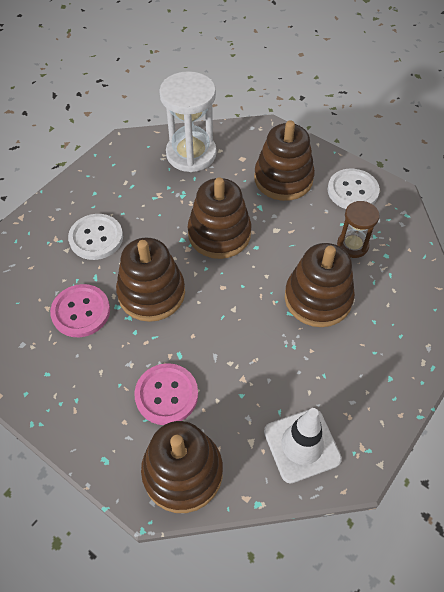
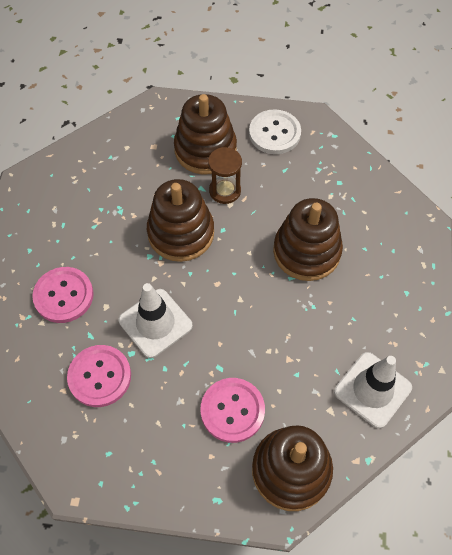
camera: 30 degrees left, 5 degrees up
(96, 238) = (63, 296): white button -> pink button
(151, 293) = (155, 323): brown stacking toy -> white traffic cone
(191, 154) = (101, 164): white hourglass -> none
(352, 245) = (306, 186): brown hourglass -> brown hourglass (225, 191)

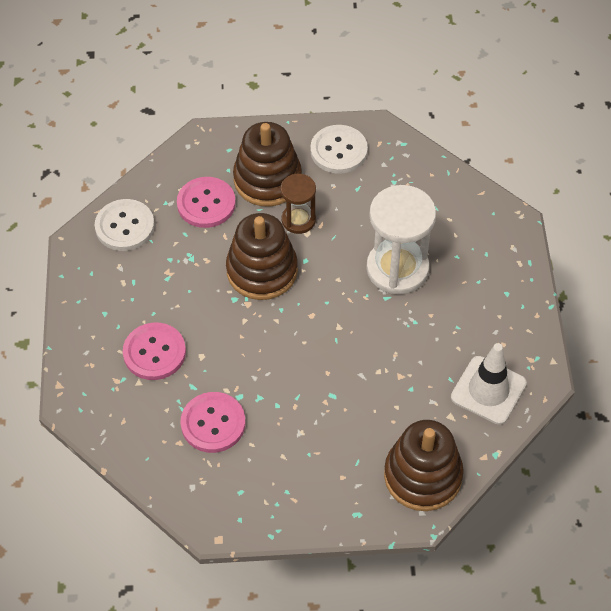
camera: 10 degrees left, 5 degrees down
(69, 172) = (125, 226): none -> white button
(155, 323) = (257, 364): white traffic cone -> none
(232, 410) = (354, 432): pink button -> pink button (206, 204)
(306, 251) = (397, 269): brown stacking toy -> white hourglass

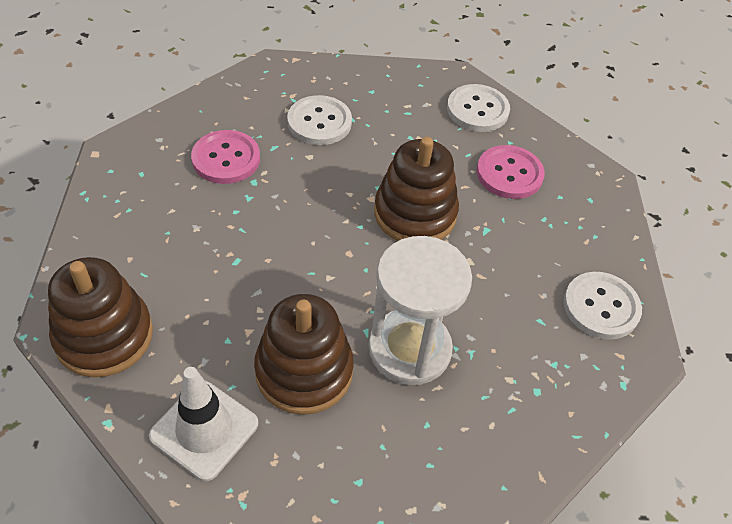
camera: 90 degrees right, 5 degrees down
(154, 352) = (319, 122): pink button -> white button
(267, 179) = (547, 230): brown stacking toy -> brown stacking toy (304, 371)
(298, 220) = (488, 254): brown hourglass -> none

